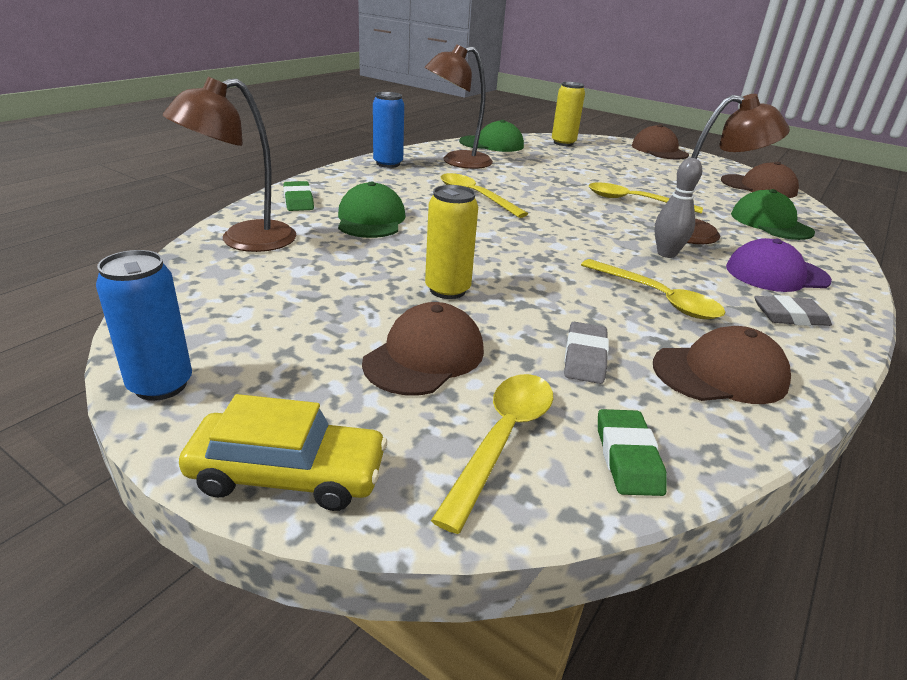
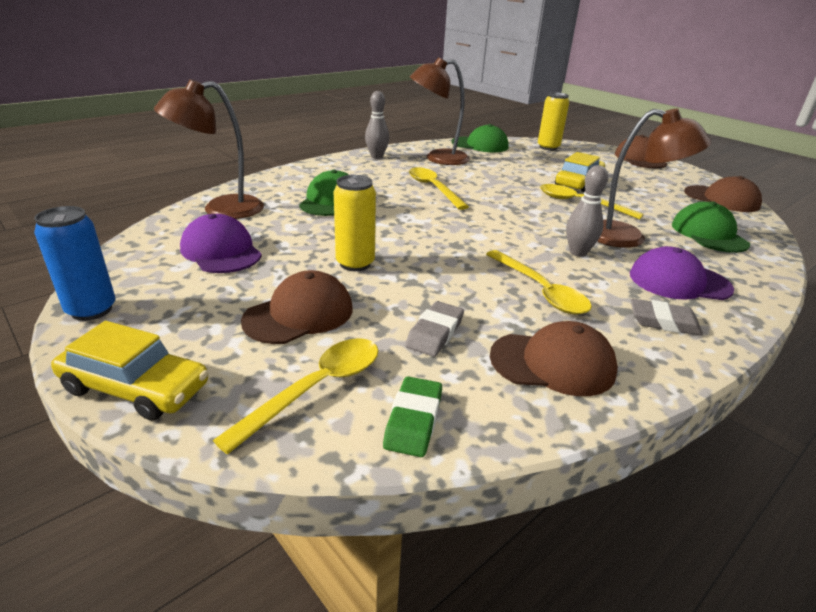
camera: 15 degrees right, 0 degrees up
(279, 292) = (221, 251): none -> purple cap
(298, 200) = (283, 181): green eraser -> none
(388, 164) = (376, 156): blue can -> grey bowling pin
(618, 179) = (578, 182): none -> yellow car

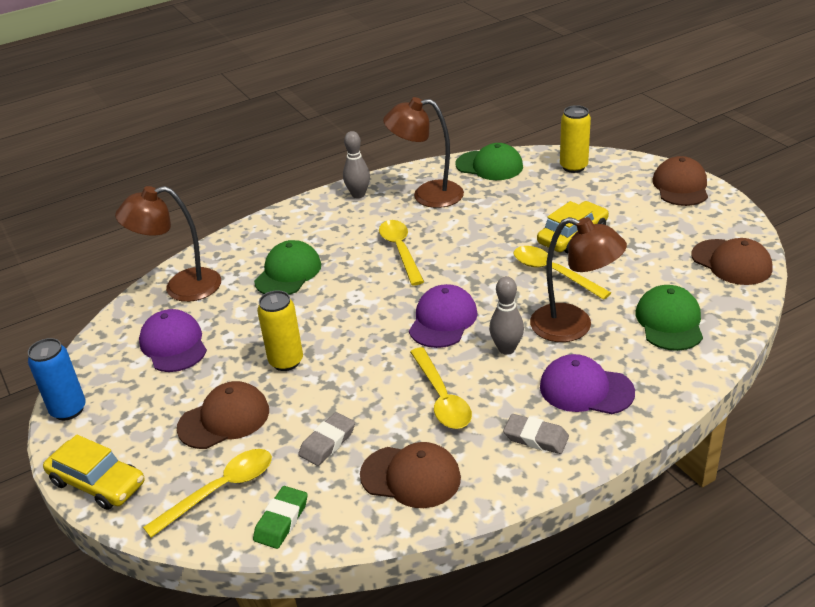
camera: 15 degrees right, 5 degrees up
(502, 233) = (443, 320): none -> purple cap

